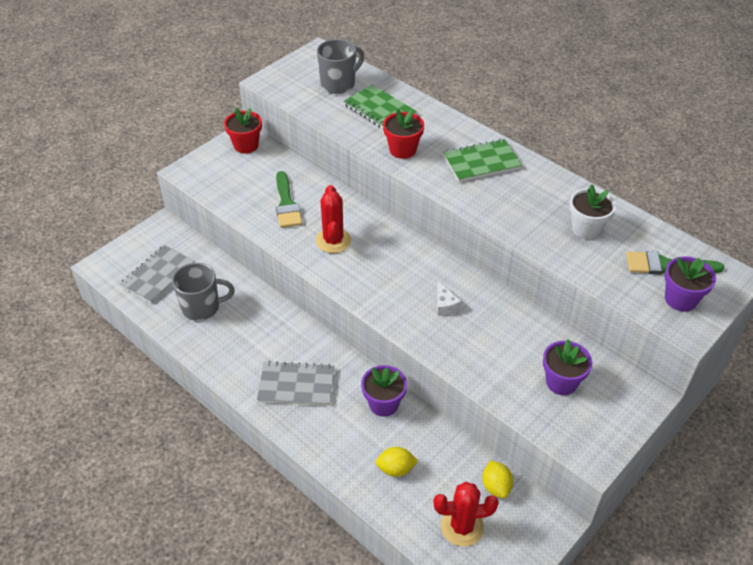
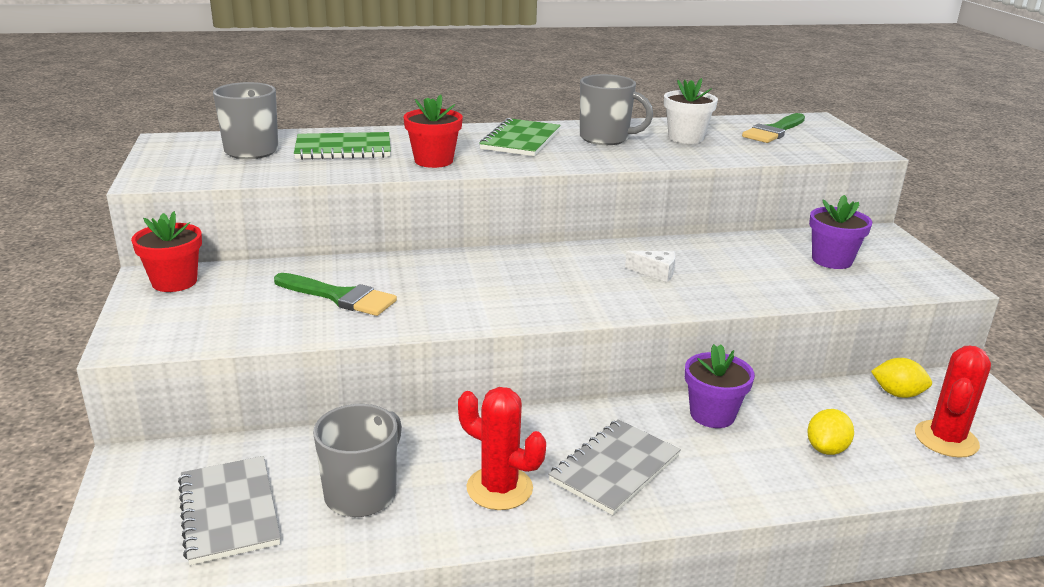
camera: 55 degrees left, 20 degrees down
(333, 241) = (457, 293): red cactus -> red cactus (499, 488)
(534, 194) = (605, 138): none -> grey mug
(680, 299) = (824, 140): purple flower pot -> none

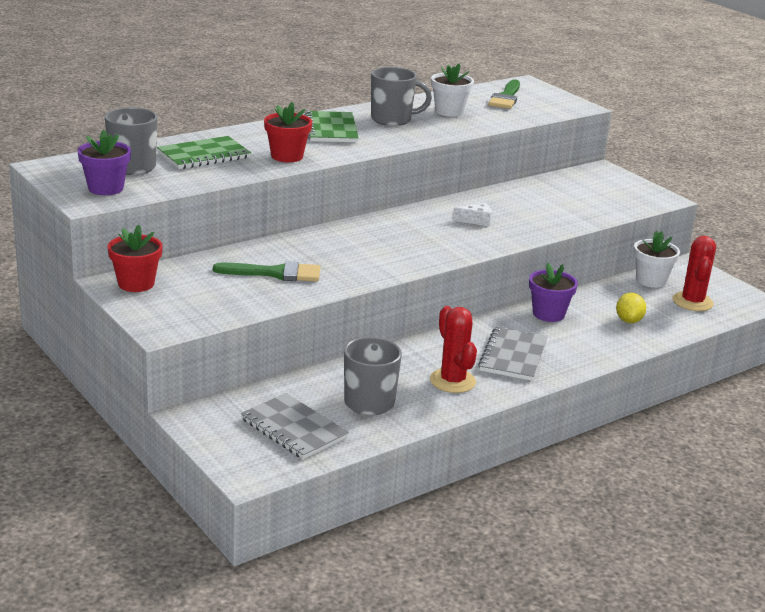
camera: 25 degrees left, 0 degrees up
(499, 488) = (452, 381): red cactus -> red cactus turned 60 degrees clockwise
(832, 260) = (583, 194): purple flower pot -> purple flower pot (105, 188)
(897, 394) = (651, 280): yellow lemon -> white flower pot

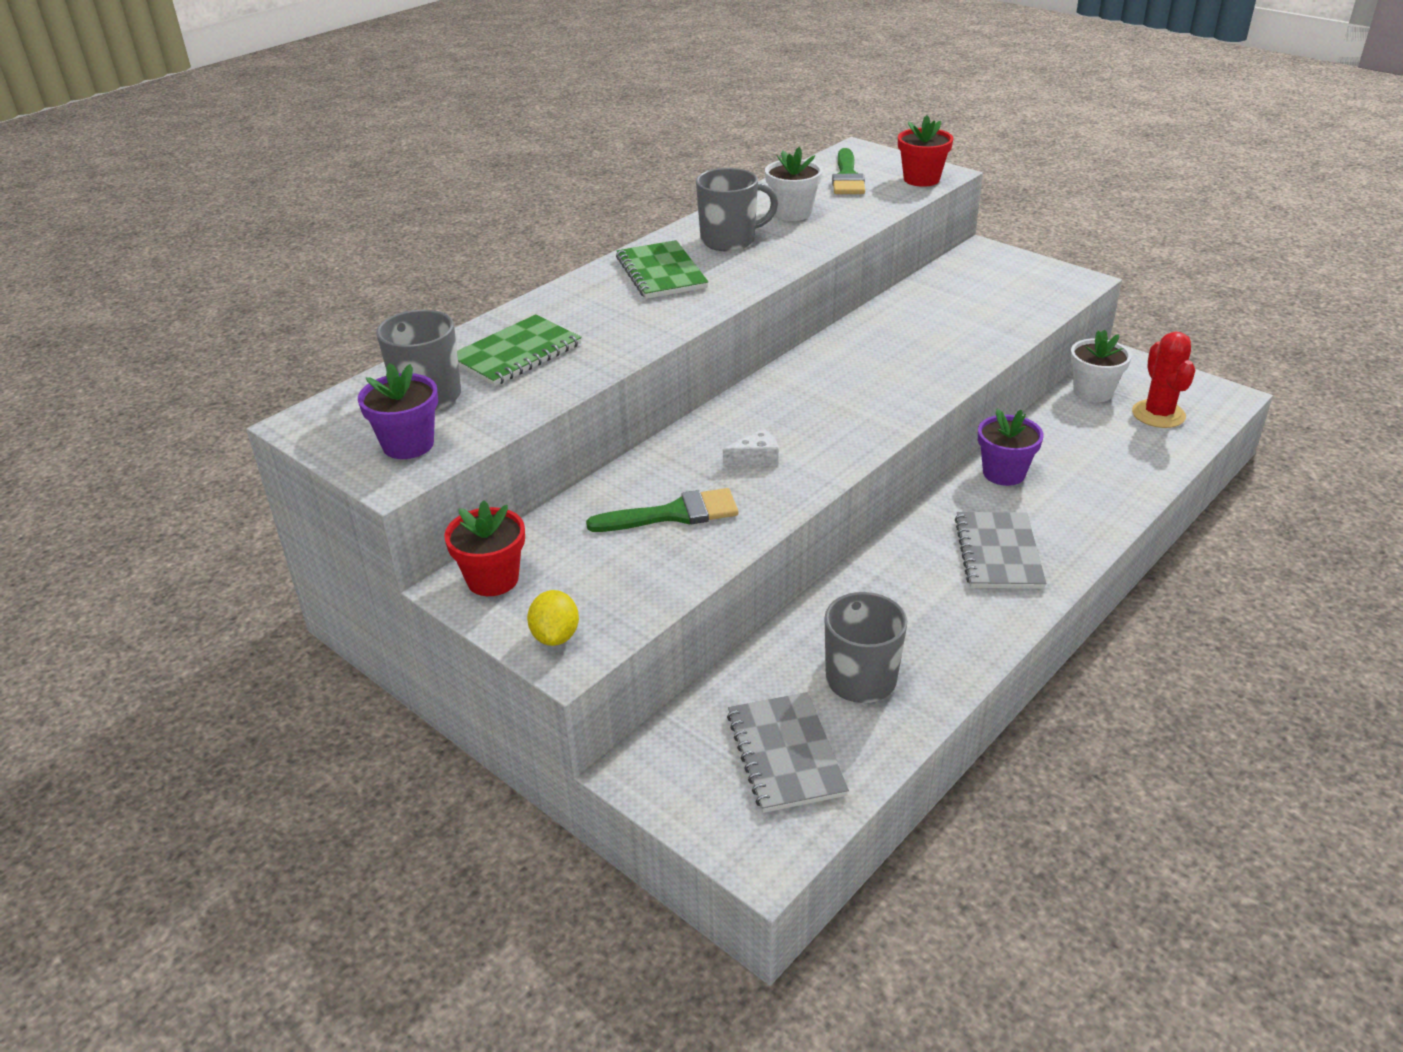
camera: 10 degrees left, 10 degrees up
(287, 156) = (628, 331): red flower pot -> red flower pot (921, 179)
(293, 429) = (785, 754): grey notebook -> grey notebook turned 45 degrees clockwise
(452, 381) = (946, 614): red cactus -> none
(476, 220) = (881, 364): white cheese -> white cheese (756, 458)
(628, 321) = (1102, 461): yellow lemon -> yellow lemon (555, 636)

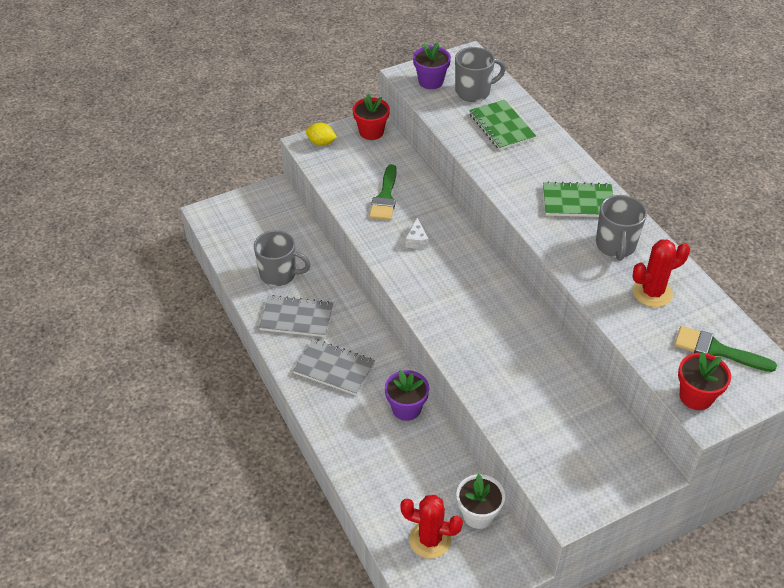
camera: 110 degrees right, 10 degrees up
(785, 754) = (252, 235): grey notebook -> grey notebook (296, 318)
(792, 213) = (652, 293): white flower pot -> red cactus

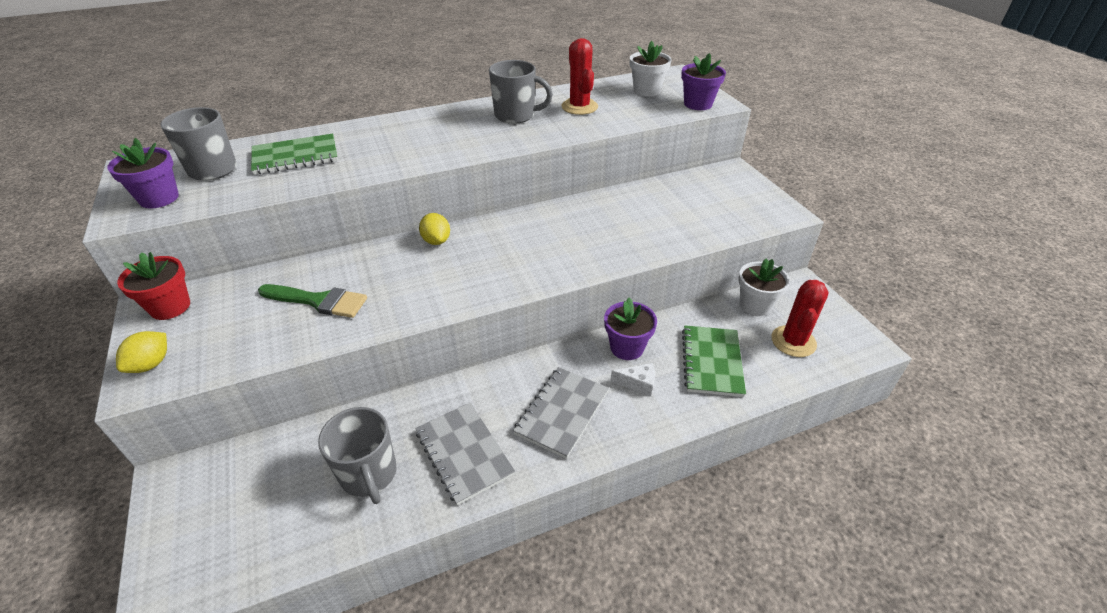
camera: 85 degrees left, 5 degrees down
(279, 274) = (369, 474): grey mug -> grey mug turned 135 degrees clockwise
(296, 318) = (464, 453): grey notebook -> grey notebook turned 45 degrees counterclockwise
(417, 240) = (413, 278): white cheese -> white cheese (638, 383)
(466, 245) = (436, 241): none -> yellow lemon
(578, 202) = (446, 126): green notebook -> green notebook (711, 362)
(696, 396) = (698, 104): red flower pot -> purple flower pot
(717, 350) = (647, 91): green brush -> white flower pot

